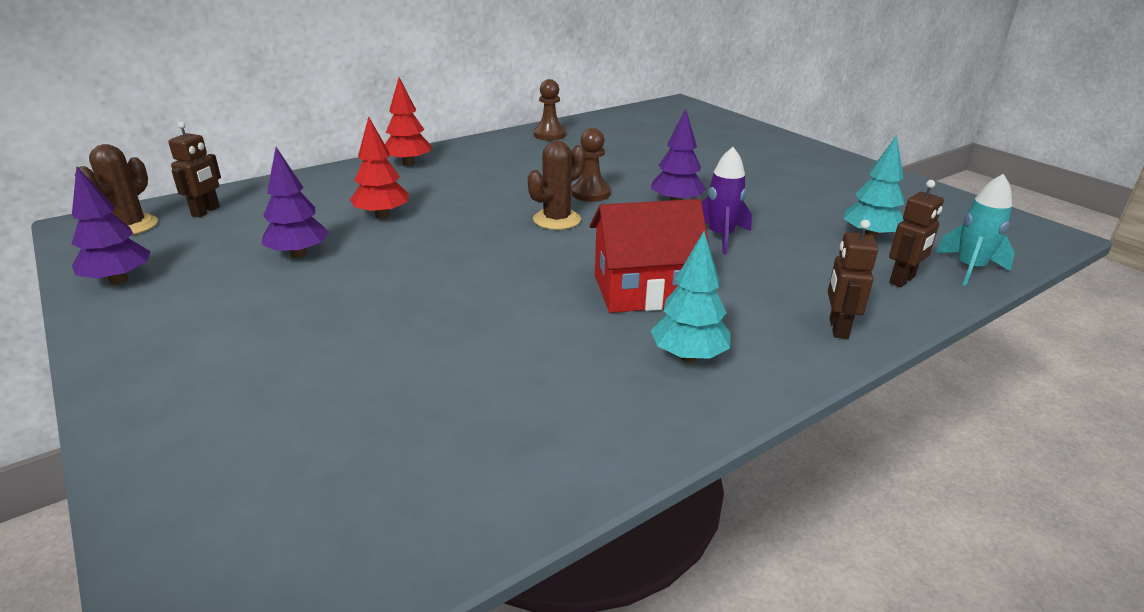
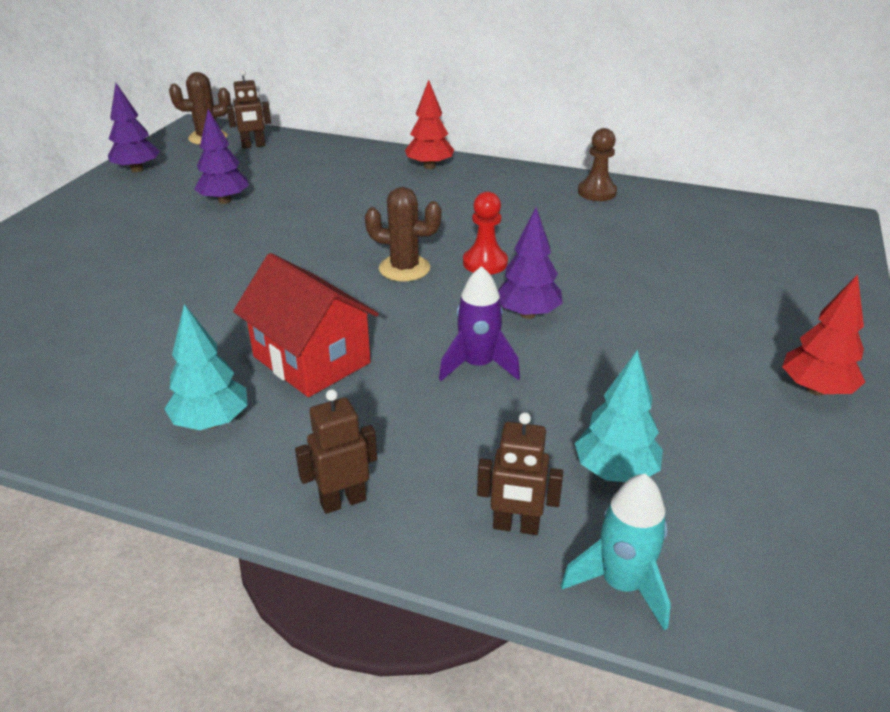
camera: 55 degrees right, 5 degrees up
(382, 215) = (319, 199): red tree -> red tree (815, 389)
(590, 193) = (485, 263): brown pawn -> red pawn

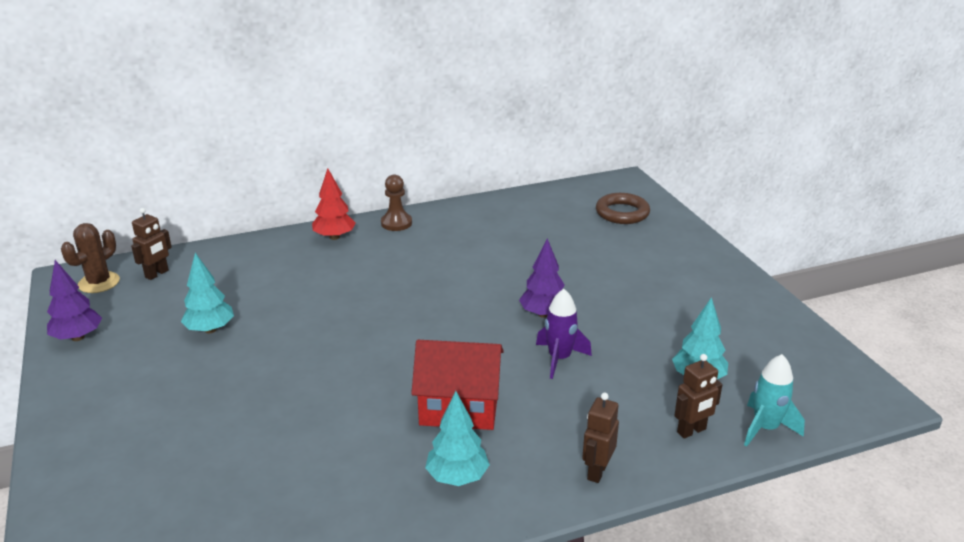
camera: 40 degrees left, 5 degrees down
(224, 201) = (210, 329): purple tree -> turquoise tree
(404, 268) = (428, 320): brown cactus -> none
(485, 263) = (474, 292): red pawn -> none
(597, 192) = (475, 213): brown pawn -> brown pawn (396, 223)
(779, 251) = (622, 213): none -> brown ring
(815, 389) = (728, 287): red tree -> none

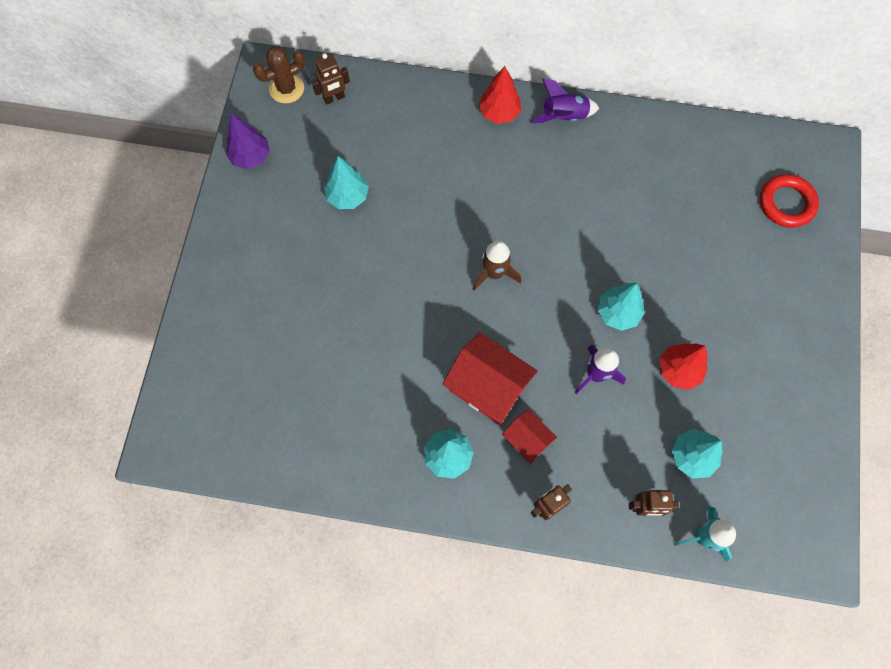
camera: 30 degrees right, 40 degrees up
(396, 223) = (563, 117): brown pawn -> purple rocket
(404, 329) = (494, 273): none -> brown rocket
(532, 430) = (527, 440): none -> red house
(543, 314) = (617, 313): purple tree -> turquoise tree
(622, 213) = (786, 203): brown ring -> red ring
(631, 329) = (678, 370): none -> red tree

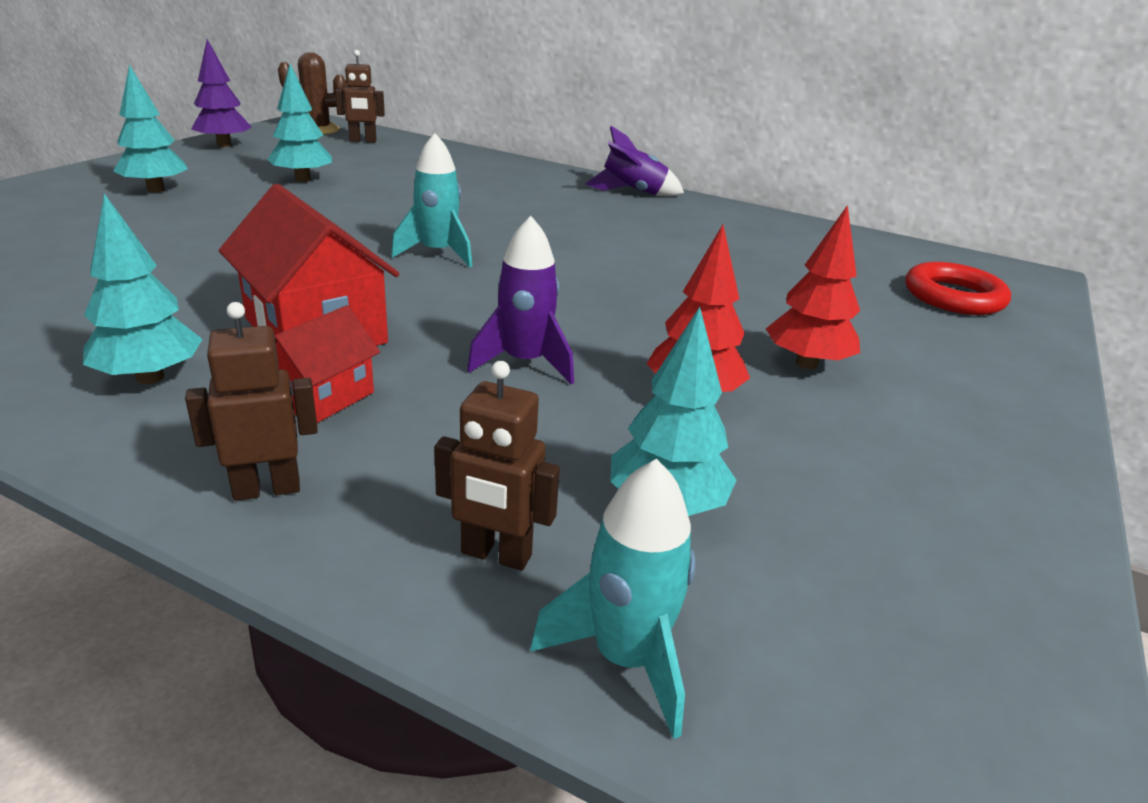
camera: 15 degrees right, 40 degrees down
(494, 273) = (437, 253): brown rocket -> turquoise rocket
(499, 113) = (550, 177): red tree -> red tree (806, 363)
(527, 440) = (322, 397): red house -> red house turned 60 degrees clockwise
(617, 313) = (610, 319): turquoise tree -> turquoise tree (156, 189)

